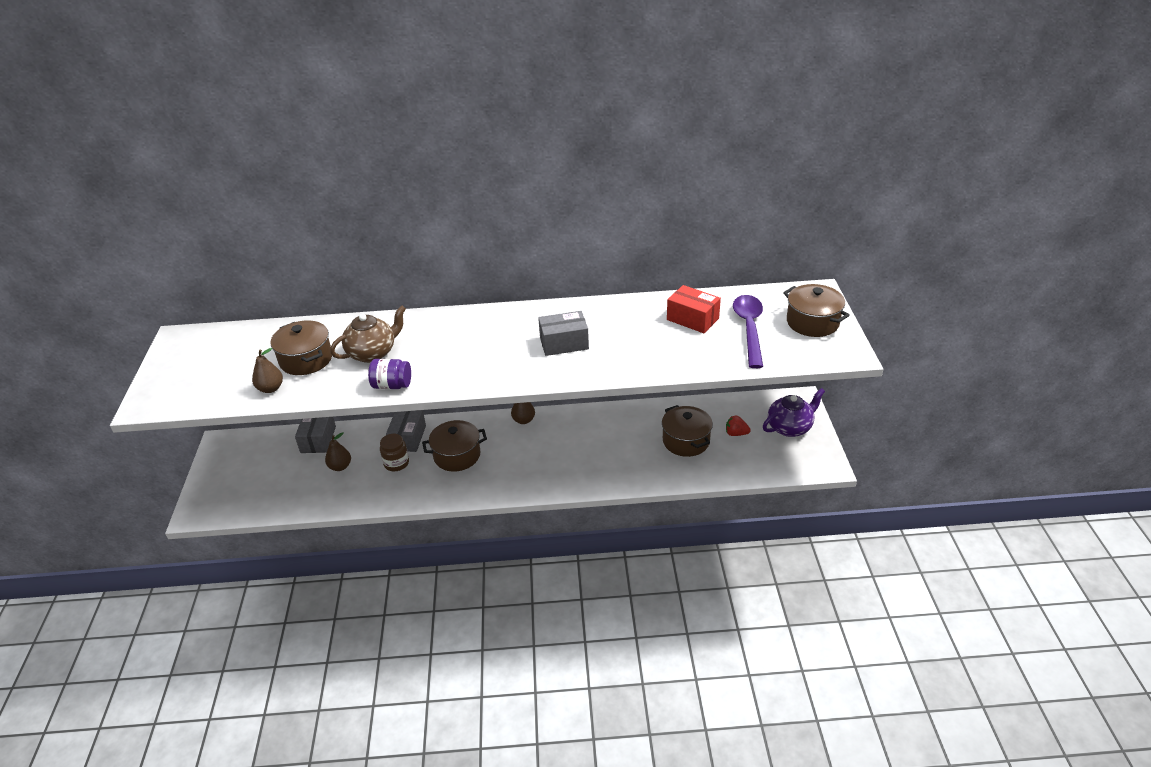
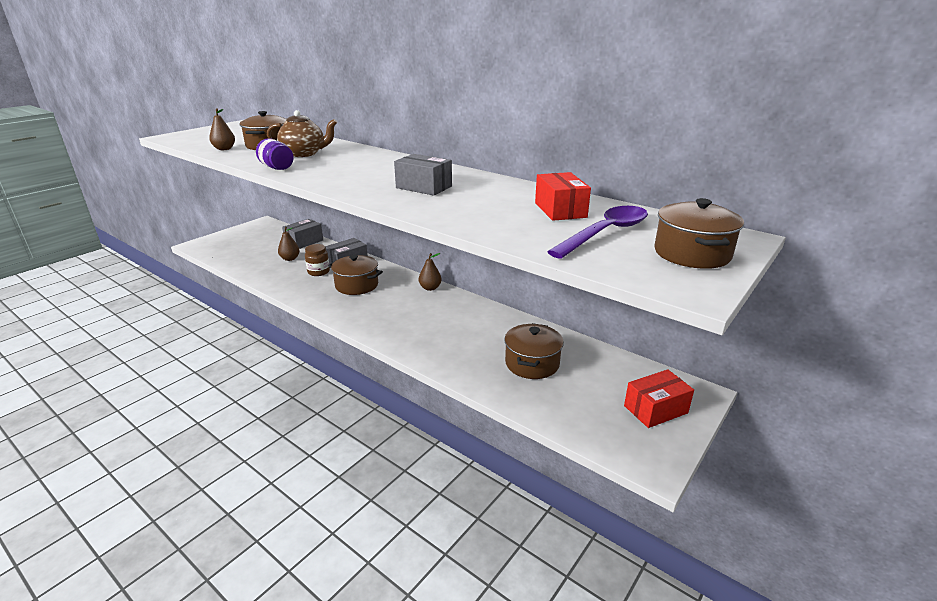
camera: 40 degrees right, 10 degrees down
(736, 433) = (588, 383): red strawberry -> none
(790, 427) = (655, 409): purple teapot -> red box

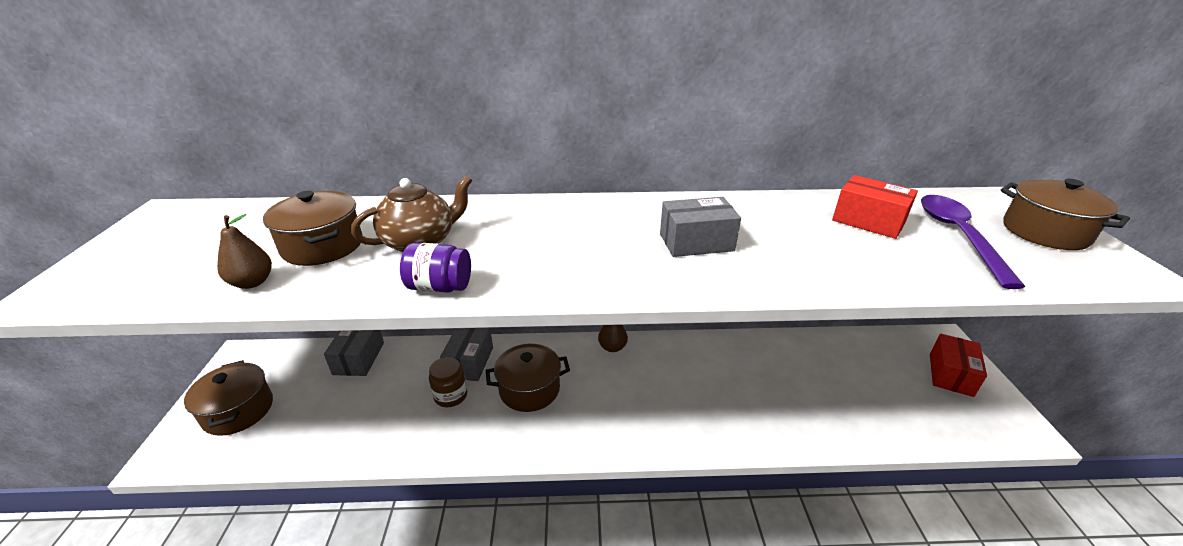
camera: 40 degrees left, 5 degrees up
(290, 259) = (378, 396): brown pear -> none
(532, 363) = (822, 385): brown pot -> brown pot (238, 411)

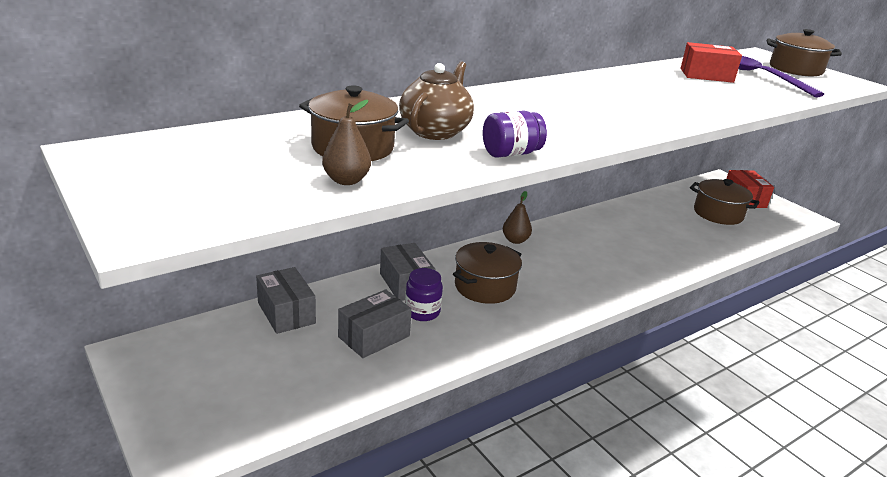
camera: 35 degrees left, 5 degrees down
(238, 411) = (210, 393): brown pot -> brown pot (718, 214)
(451, 396) = (422, 312): brown jar -> purple jar
(696, 242) = (631, 101): grey box -> grey box (374, 336)

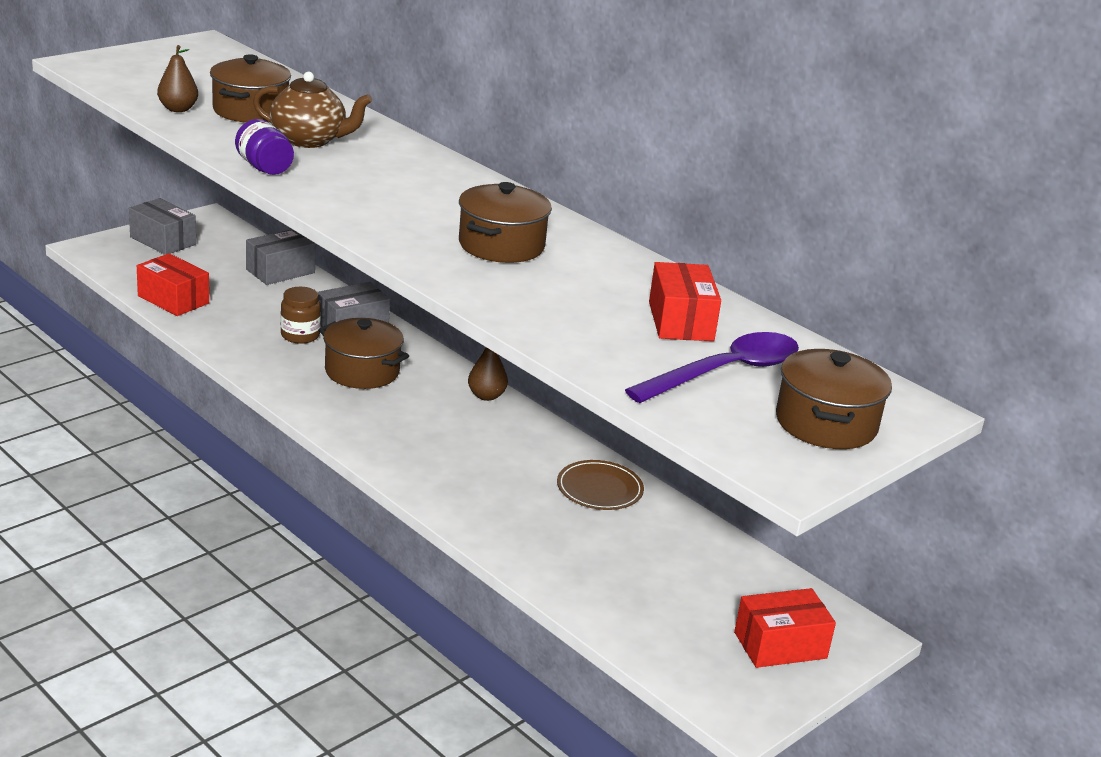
camera: 80 degrees right, 0 degrees up
(338, 386) = (173, 299): none -> red box
(374, 336) = (251, 312): grey box -> grey box (163, 241)
(422, 312) = (300, 335): purple jar -> brown jar
(622, 220) = (599, 489): none -> brown plate
(718, 214) = (686, 597): brown pot -> brown pot (501, 245)

